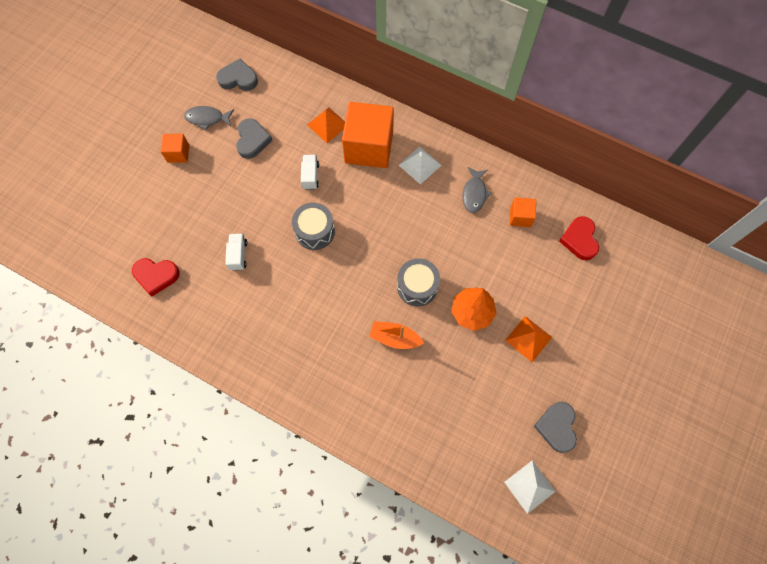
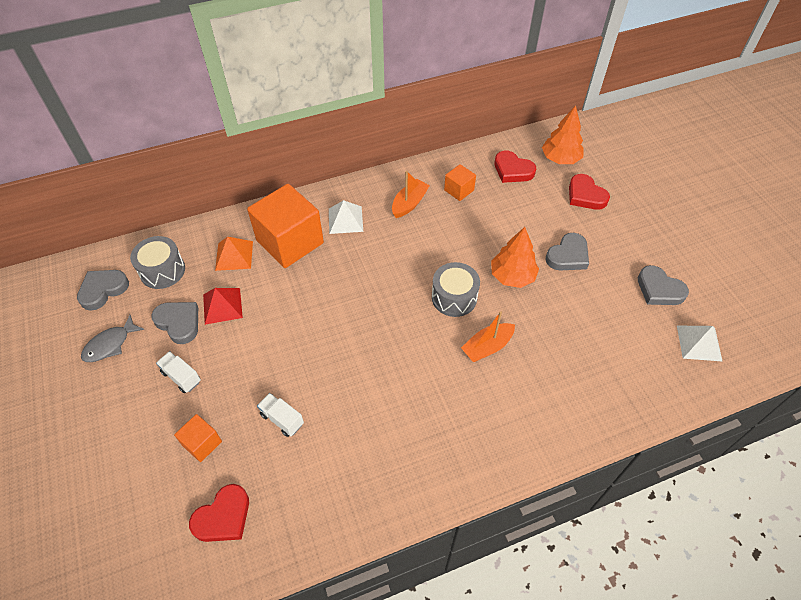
camera: 50 degrees left, 15 degrees down
(178, 153) = (114, 397): orange cube -> orange cube (202, 443)
(285, 152) = (222, 306): none -> red pyramid
(310, 176) = (268, 302): white truck -> white truck (181, 377)
(315, 231) = (325, 337): grey drum -> grey drum (162, 271)
(474, 194) = (409, 203): grey fish -> orange boat
(528, 338) = (568, 256): orange pyramid -> grey heart
(605, 311) = (585, 195): none -> red heart
(628, 266) = (560, 159): none -> orange tree

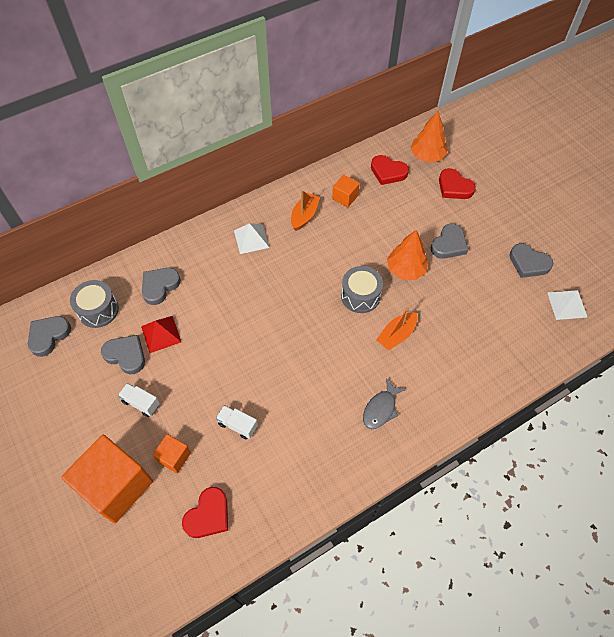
camera: 10 degrees left, 5 degrees up
(110, 344) = (69, 384): grey fish -> grey fish (381, 409)
(234, 255) = (160, 286): orange pyramid -> grey heart
(290, 242) = (207, 266): orange cube -> orange cube (116, 486)

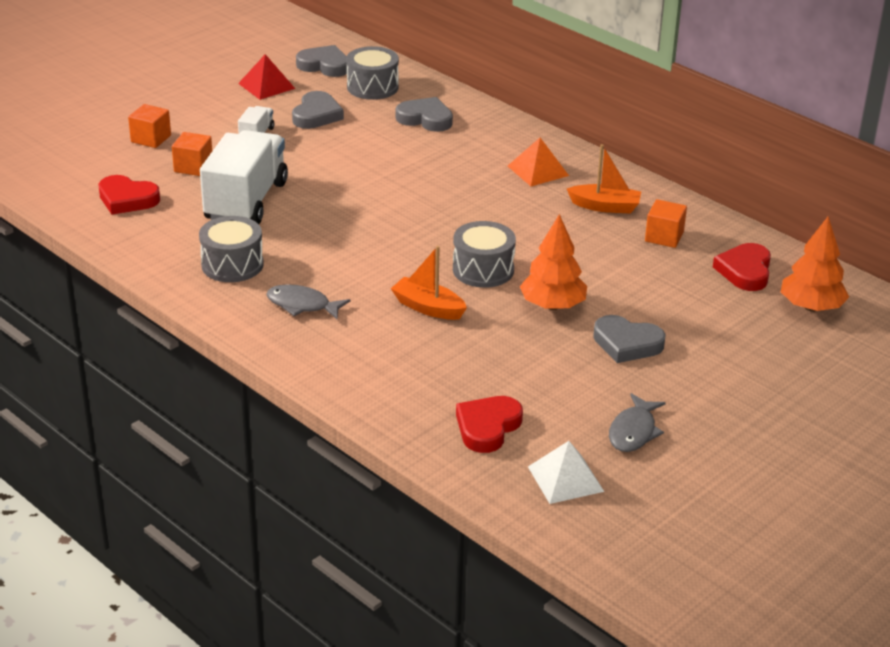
camera: 75 degrees right, 25 degrees down
(116, 486) = (151, 139): orange cube -> orange cube, size x0.47
(161, 334) = (355, 131): red pyramid -> red pyramid (266, 86)
(237, 425) = (246, 201): white truck -> white truck, size x2.25
(251, 239) = (538, 170): white pyramid -> orange pyramid
(321, 447) = (232, 265): none -> grey drum
(454, 187) = (757, 341): red heart -> red heart (487, 427)
(528, 263) = (633, 431): grey heart -> grey fish

